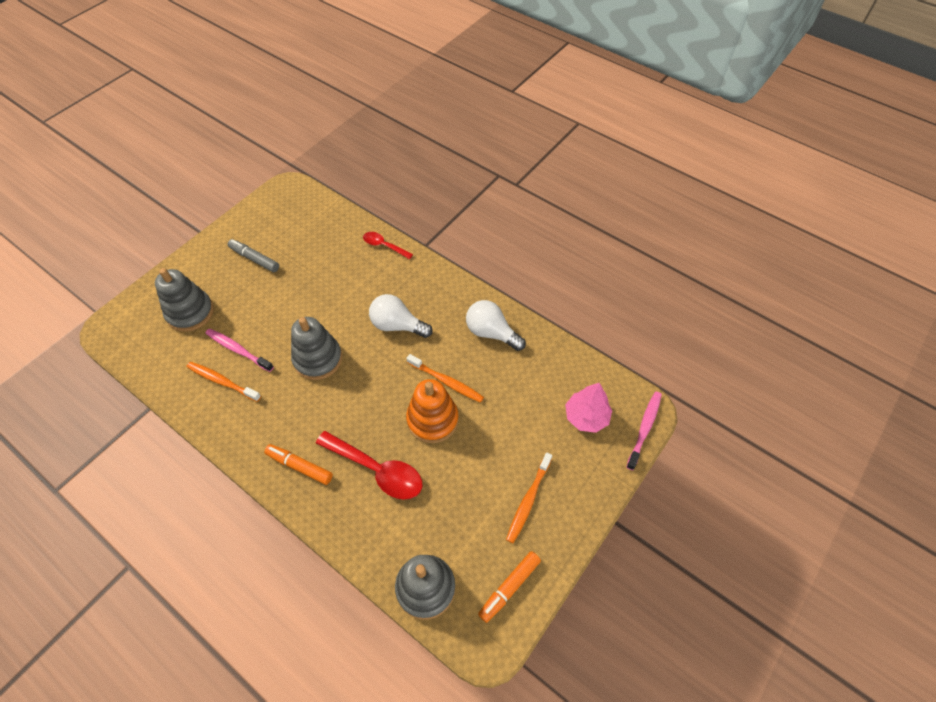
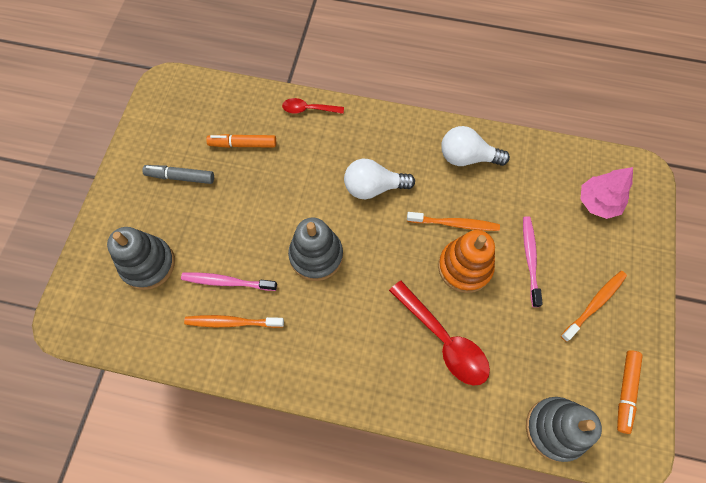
camera: 25 degrees left, 10 degrees up
(299, 466) = (367, 372): orange marker -> orange marker (243, 144)
(377, 470) = (443, 340): red spoon -> red spoon turned 45 degrees clockwise
(528, 500) = (594, 304): orange toothbrush -> orange toothbrush turned 135 degrees counterclockwise
(644, 428) = (652, 191): pink toothbrush -> pink toothbrush (530, 259)

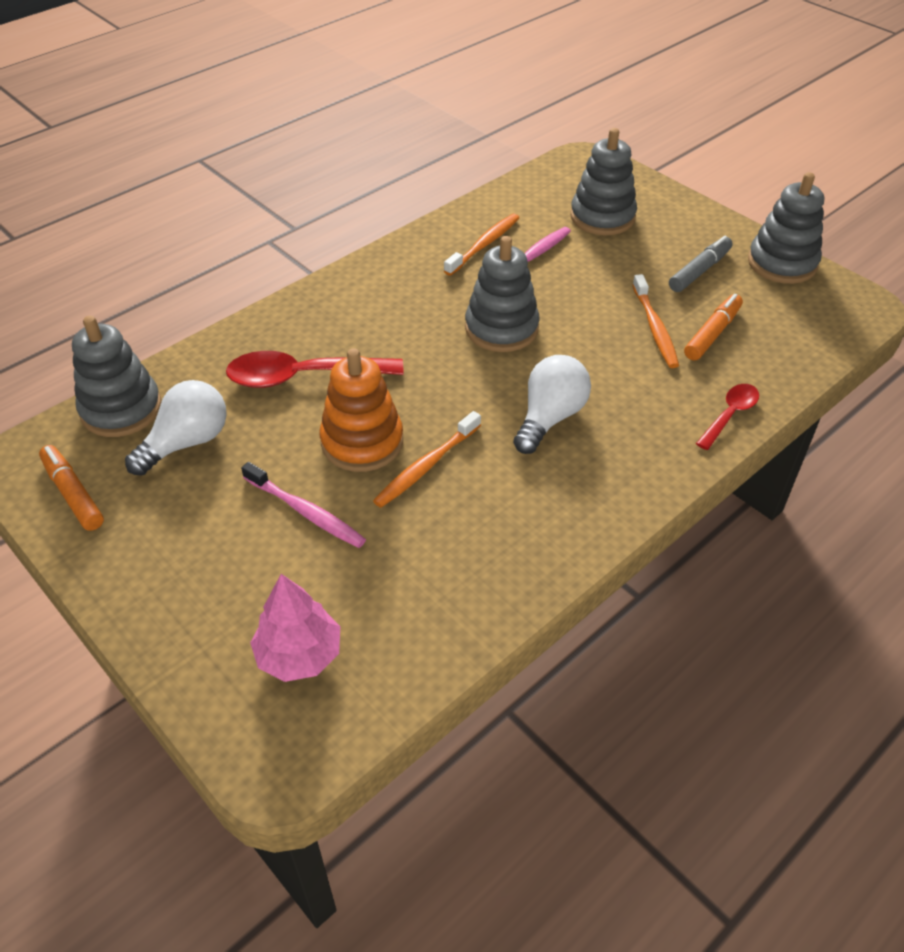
camera: 125 degrees right, 20 degrees down
(143, 137) = (782, 263): none -> grey stacking toy
(467, 157) = (513, 541): white light bulb -> white light bulb (187, 442)
(594, 304) = (184, 538): orange toothbrush -> orange toothbrush (655, 328)

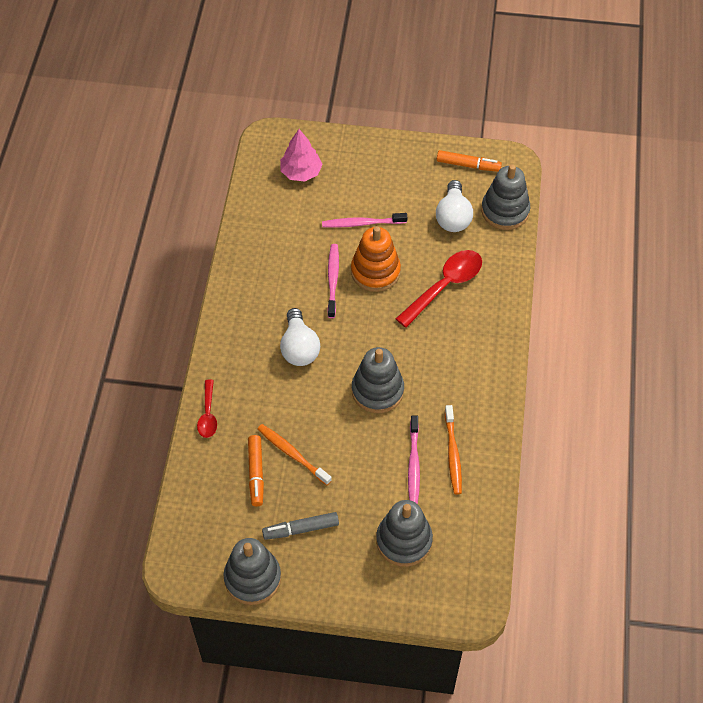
camera: 140 degrees right, 10 degrees up
(426, 466) = (333, 280): orange toothbrush -> pink toothbrush
(699, 271) = (301, 529): grey marker -> grey marker turned 75 degrees clockwise

